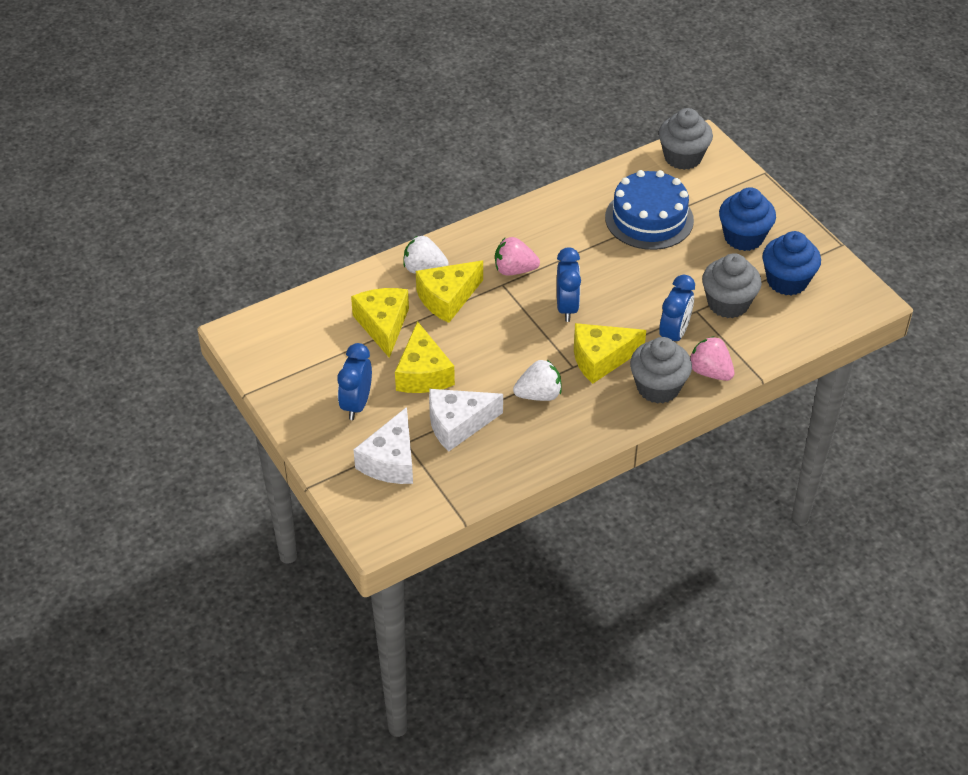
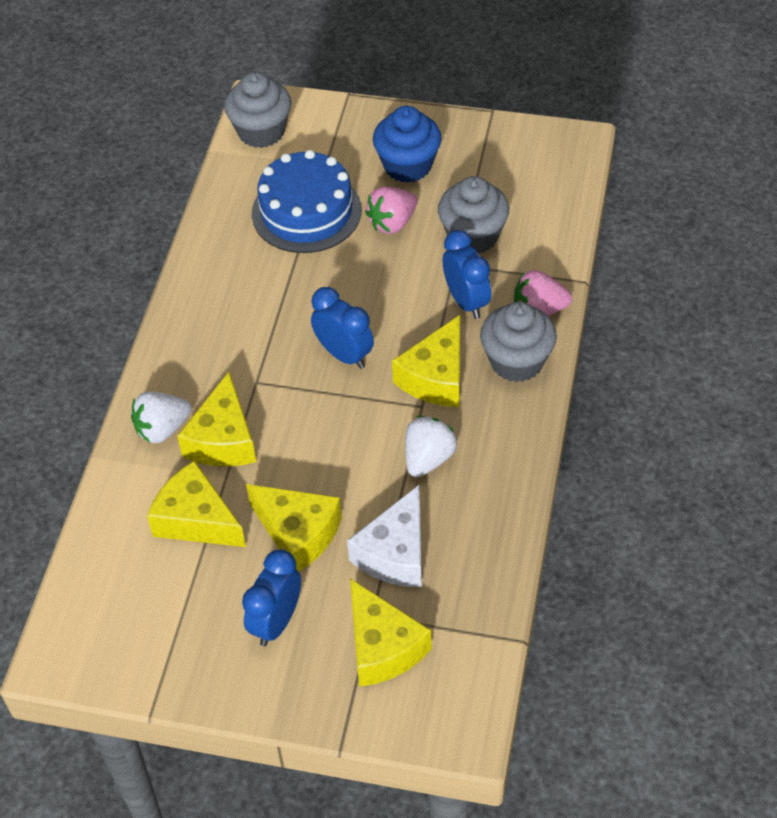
camera: 45 degrees left, 5 degrees up
(356, 404) = (276, 622): blue clock -> blue clock turned 60 degrees clockwise
(391, 461) = (382, 646): white cheese -> yellow cheese
(514, 270) = (250, 358): pink strawberry -> pink strawberry (392, 223)
(787, 281) = (492, 177): blue cupcake -> none

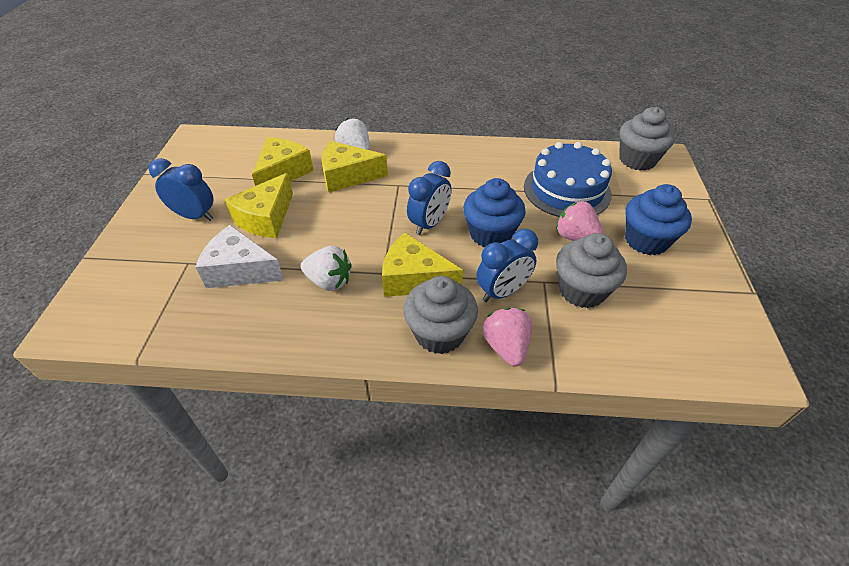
camera: 80 degrees right, 5 degrees down
(373, 298) = (490, 234): none -> blue cupcake
(382, 646) = (158, 270): yellow cheese -> none

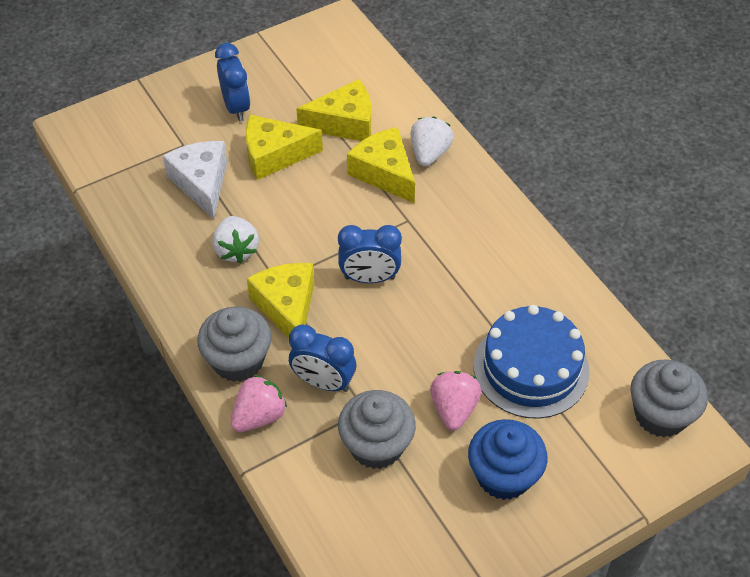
camera: 55 degrees right, 5 degrees up
(490, 234) = (397, 334): blue cupcake -> none

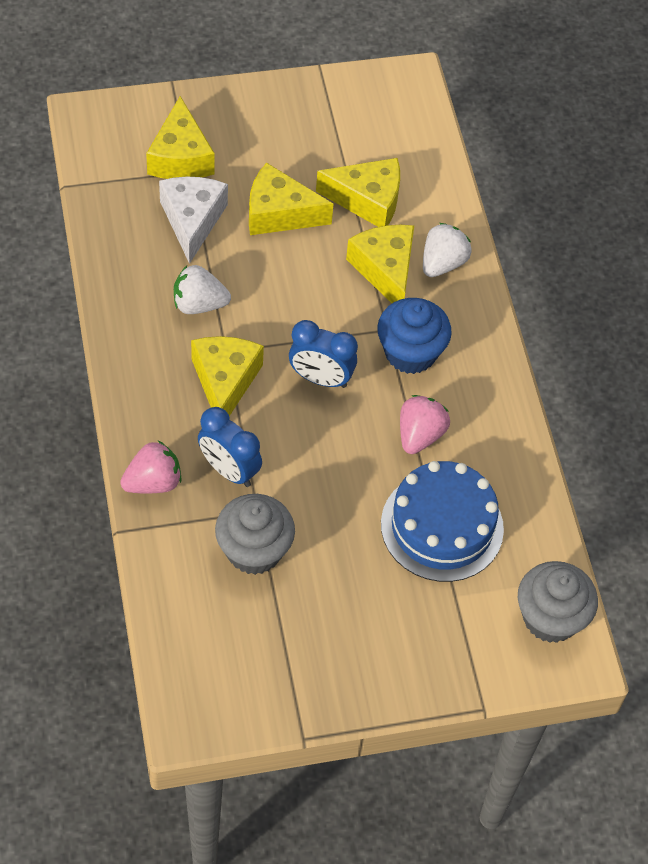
camera: 15 degrees right, 5 degrees up
(170, 136) = (180, 157): none -> yellow cheese
(236, 107) = (261, 146): blue clock -> none
(236, 250) = (199, 304): white strawberry -> white strawberry turned 90 degrees clockwise
(238, 360) = (155, 420): grey cupcake -> none
(454, 409) = (345, 540): pink strawberry -> pink strawberry (420, 435)
(503, 475) = (364, 622): blue cupcake -> blue cupcake (410, 353)

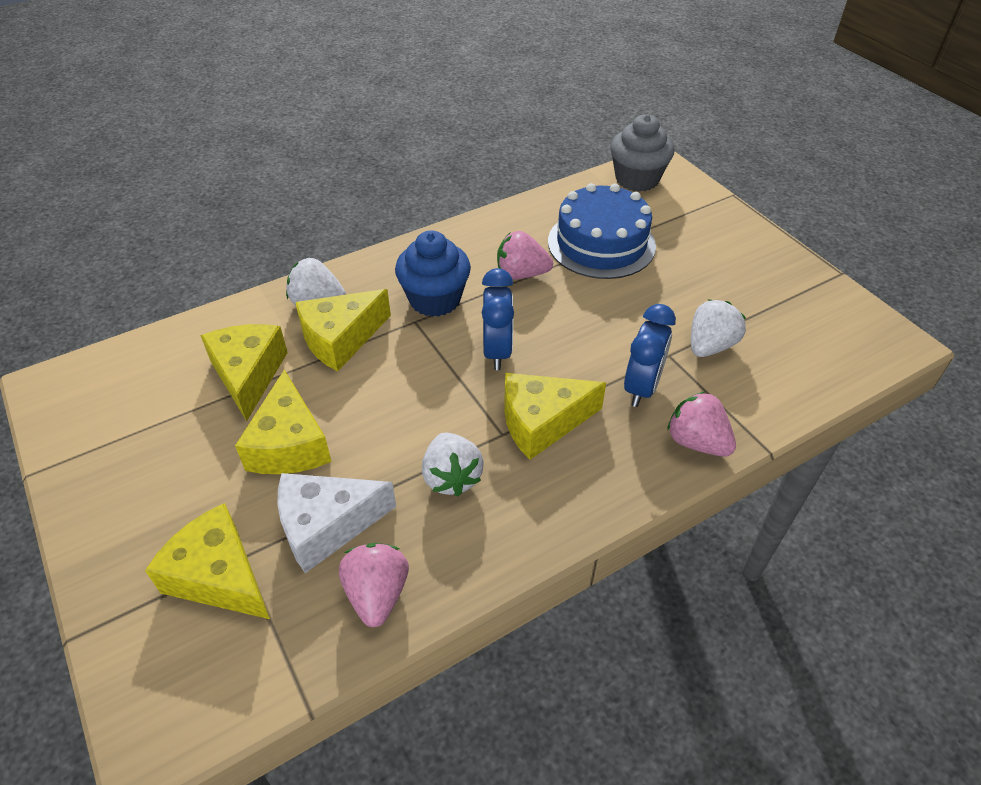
camera: 105 degrees left, 10 degrees down
(123, 236) = (377, 594): none -> pink strawberry
(180, 157) = (219, 576): yellow cheese -> yellow cheese turned 120 degrees counterclockwise
(254, 550) = (710, 346): grey cupcake -> white strawberry

